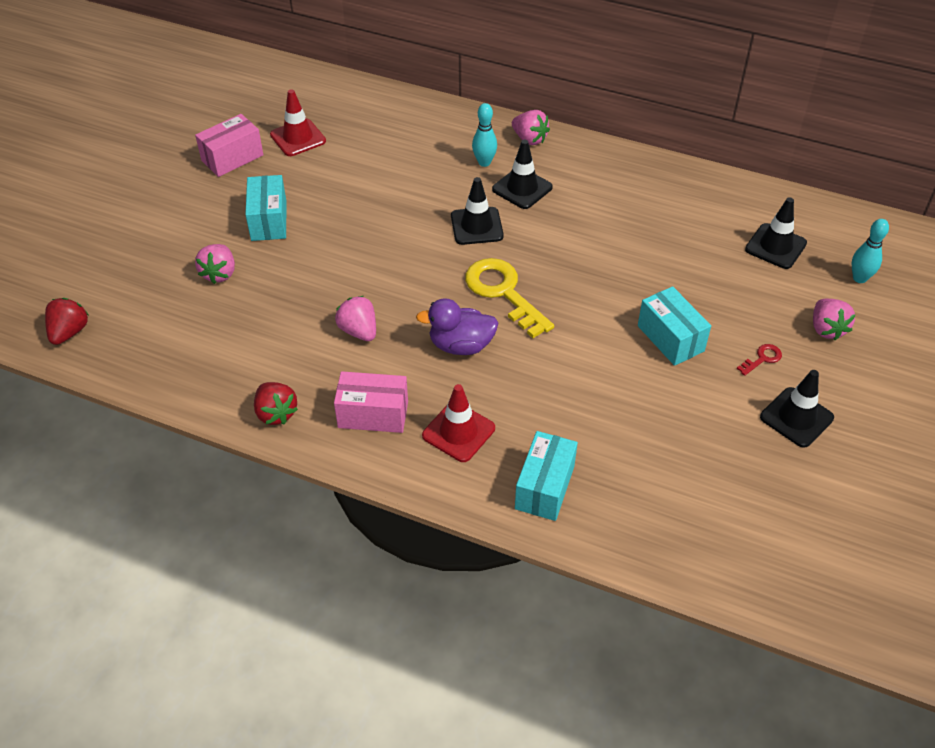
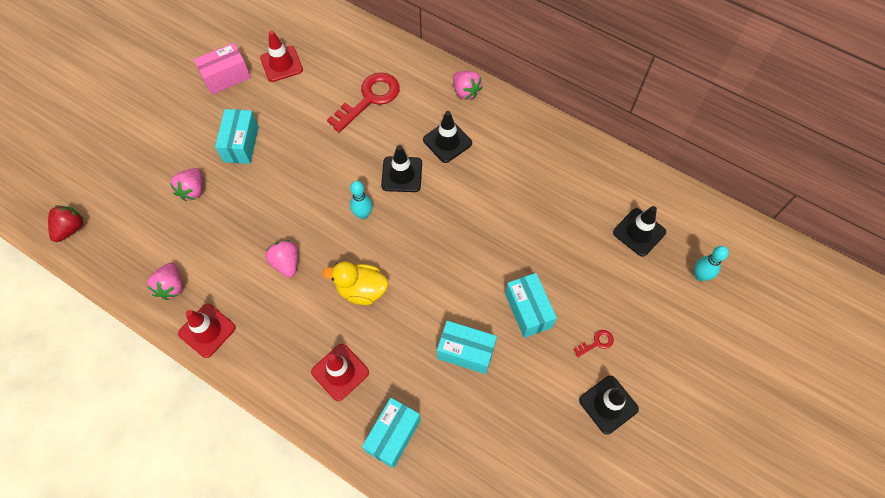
camera: 10 degrees right, 15 degrees up
(276, 413) = (207, 330): red strawberry -> red traffic cone
(373, 414) = (279, 344): pink box -> none
(416, 159) = (369, 99): none -> red key
(461, 345) = (361, 290): purple duck -> yellow duck
(484, 162) = (423, 110): turquoise bowling pin -> turquoise bowling pin (363, 214)
(503, 292) = (407, 244): yellow key -> none
(608, 389) = (466, 351): none -> turquoise box
(826, 329) = (657, 322): pink strawberry -> pink strawberry (171, 286)

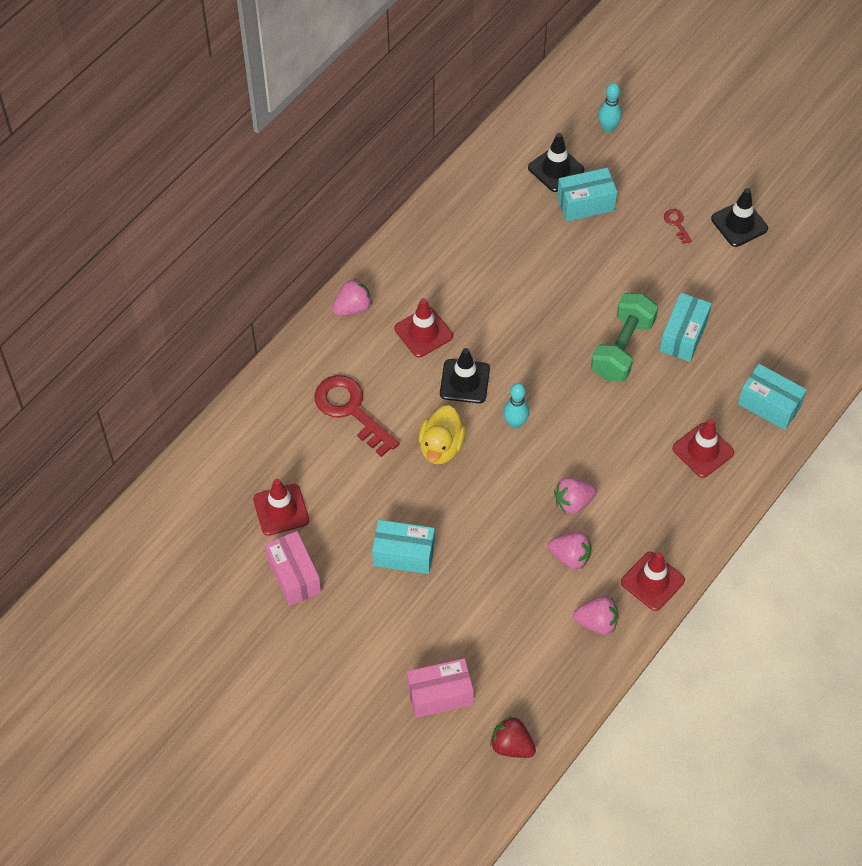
camera: 85 degrees left, 5 degrees down
(120, 177) = (440, 695): none -> pink box
(193, 190) = (467, 607): pink strawberry -> pink strawberry (570, 556)
(361, 290) = (610, 428): yellow duck -> yellow duck (441, 447)
(446, 297) = (622, 348): none -> green dumbbell
(447, 141) = (423, 332): black traffic cone -> red traffic cone
(528, 310) = (640, 277): turquoise box -> turquoise box (585, 204)

